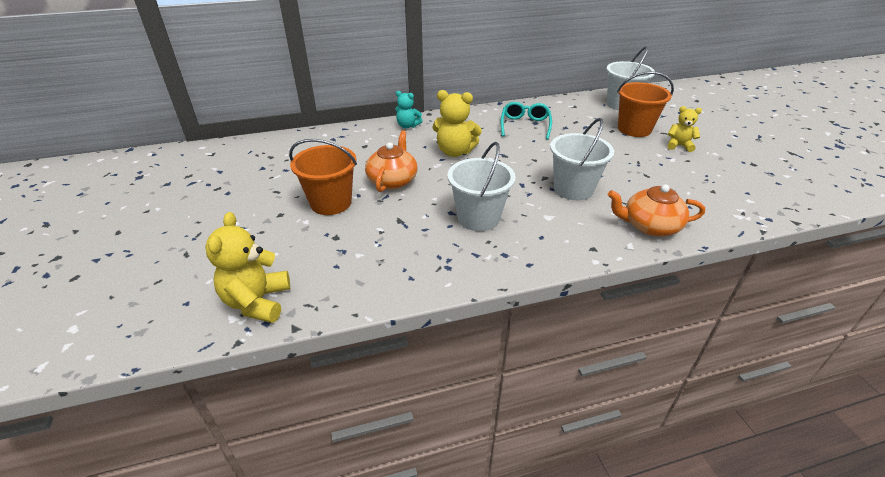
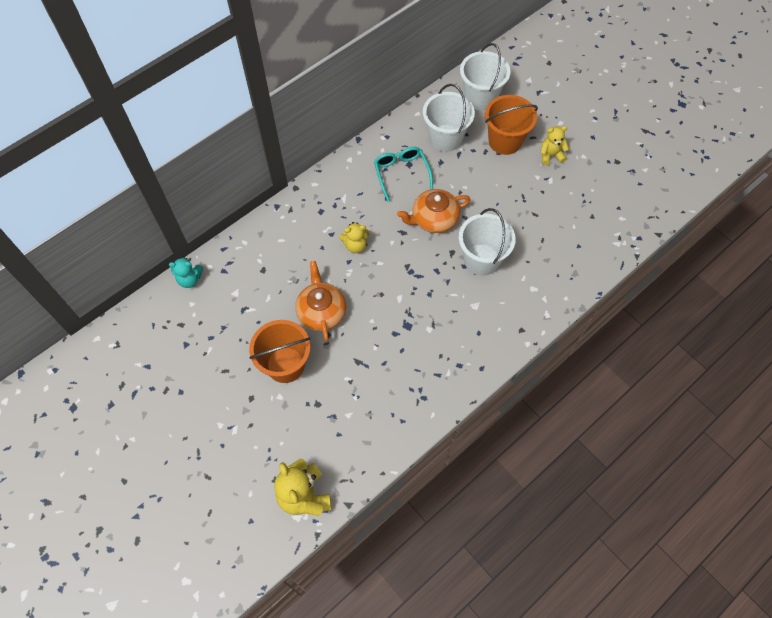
camera: 25 degrees left, 25 degrees up
(407, 126) = (286, 219): turquoise teddy bear -> turquoise teddy bear (190, 279)
(455, 152) = (355, 245): yellow teddy bear -> yellow teddy bear, size x0.61
(478, 218) = (420, 331): white bucket -> white bucket (445, 138)
(650, 226) = (555, 284): orange teapot -> orange teapot (434, 219)

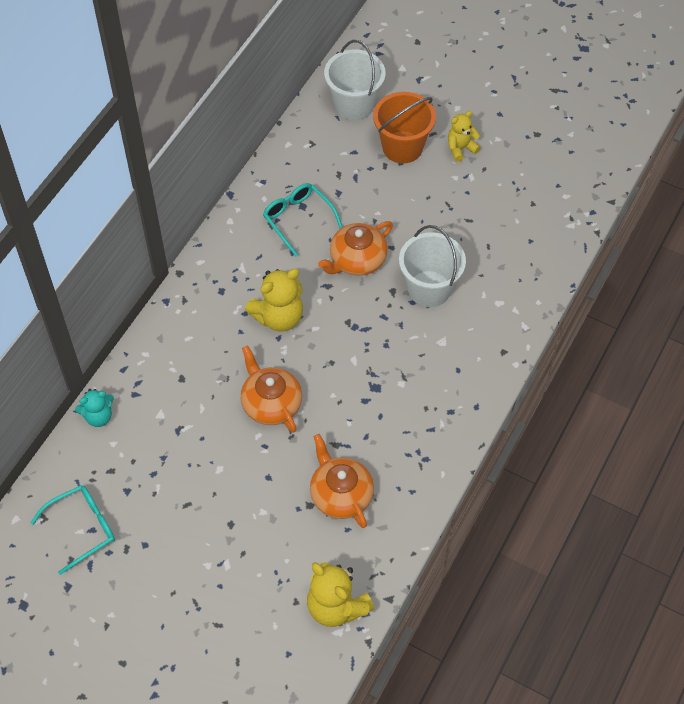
camera: 20 degrees left, 5 degrees down
(141, 362) = (82, 528): none -> turquoise glasses
(285, 365) = (254, 475): orange bucket -> none
(345, 403) = (340, 494): none -> orange teapot
(355, 245) = (278, 317): yellow teddy bear -> yellow teddy bear, size x1.63
(445, 138) = (332, 163): white bucket -> none

